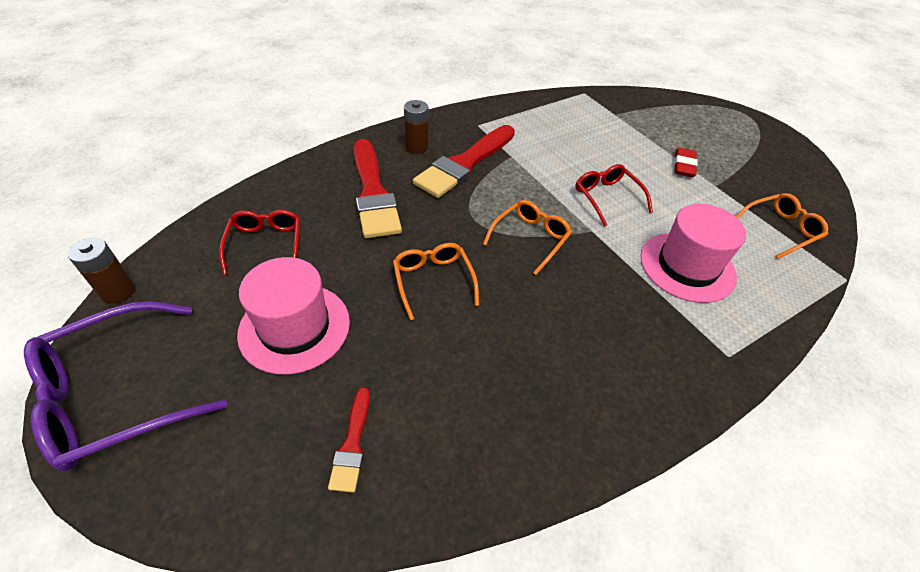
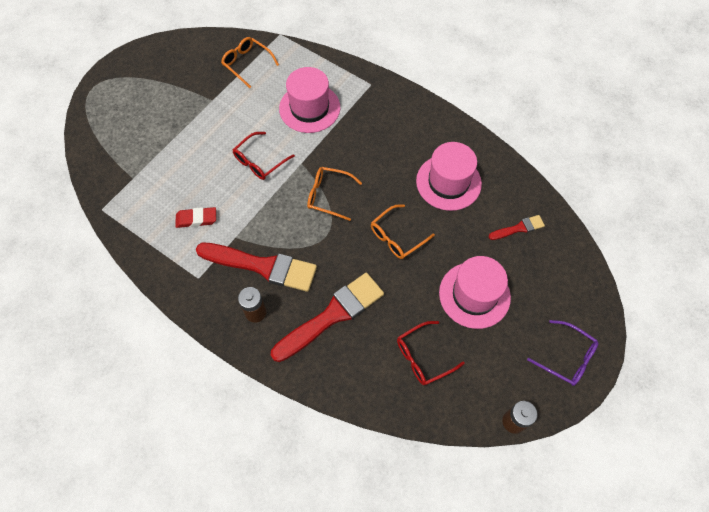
camera: 110 degrees left, 15 degrees up
(118, 394) = (566, 357): purple glasses -> purple glasses, size x0.59
(491, 381) = (448, 182): none -> pink hat
(683, 166) = (194, 121): red eraser -> red eraser (196, 219)

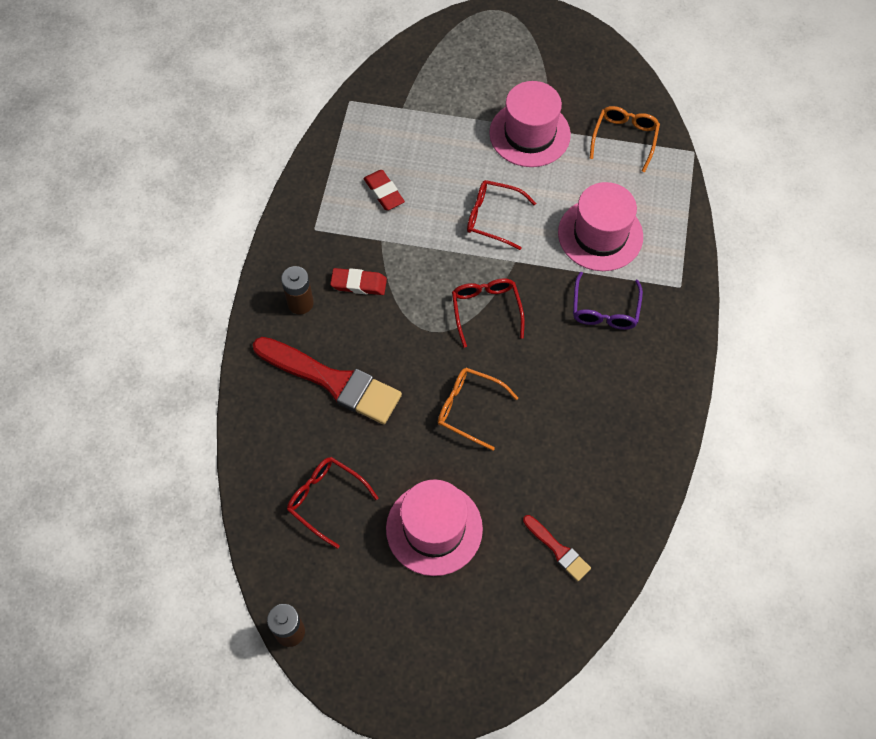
camera: 65 degrees right, 0 degrees up
(262, 266) = (359, 284): red brush -> red eraser
(329, 196) = (486, 311): orange glasses -> red glasses
(448, 182) = (581, 438): pink hat -> pink hat (529, 134)
(566, 357) = (401, 670): purple glasses -> purple glasses (605, 309)

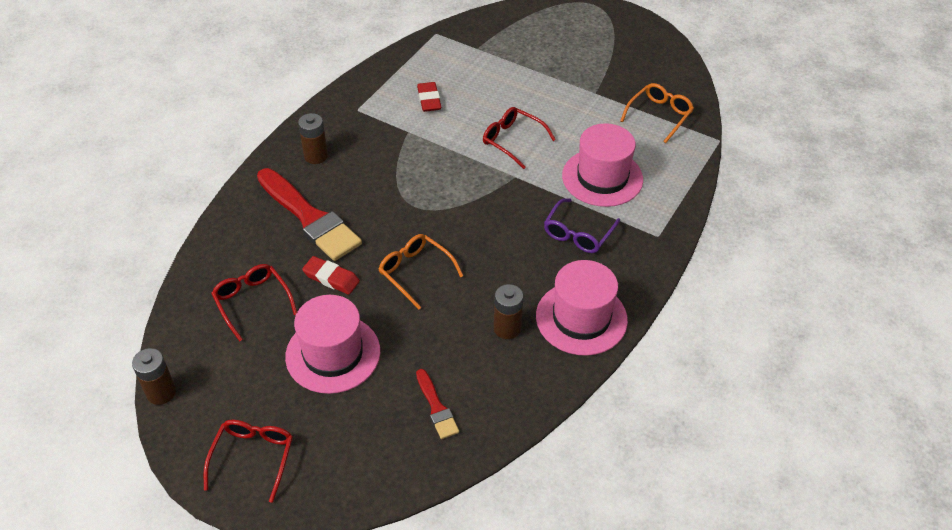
camera: 20 degrees right, 15 degrees down
(359, 284) = (372, 156): red eraser -> red eraser (331, 278)
(486, 311) = (470, 205): red glasses -> red glasses (253, 458)
(529, 134) = (576, 91): pink hat -> pink hat (581, 318)
(584, 441) = (507, 328): none -> brown battery

